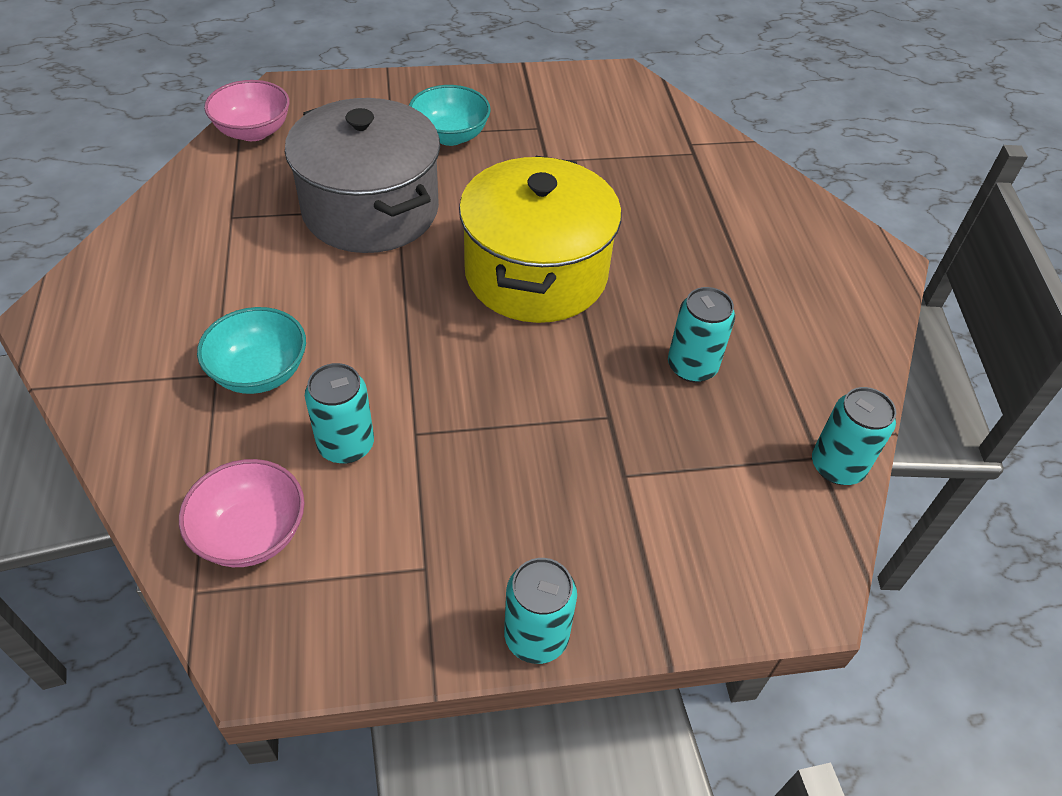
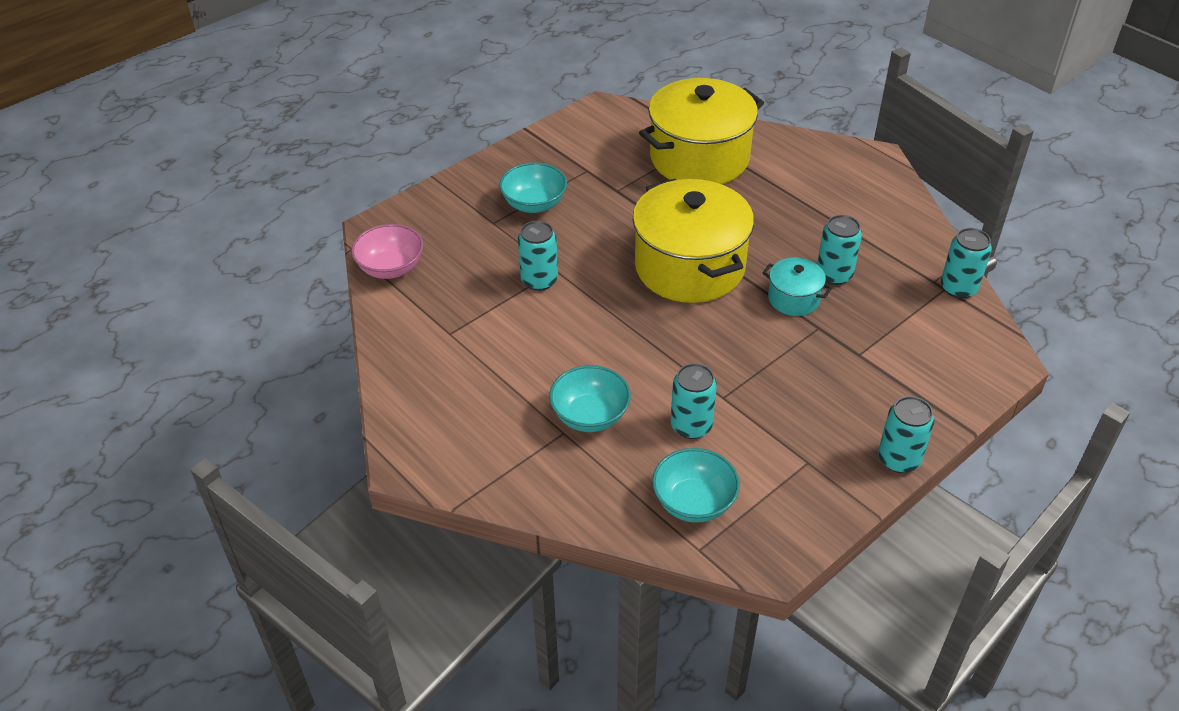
camera: 30 degrees left, 5 degrees down
(251, 534) = (694, 502): pink bowl -> turquoise bowl
(370, 210) = (539, 280): grey pot -> turquoise can
(615, 368) = (793, 299): none -> turquoise pot
(670, 168) = (699, 158): none -> yellow pot

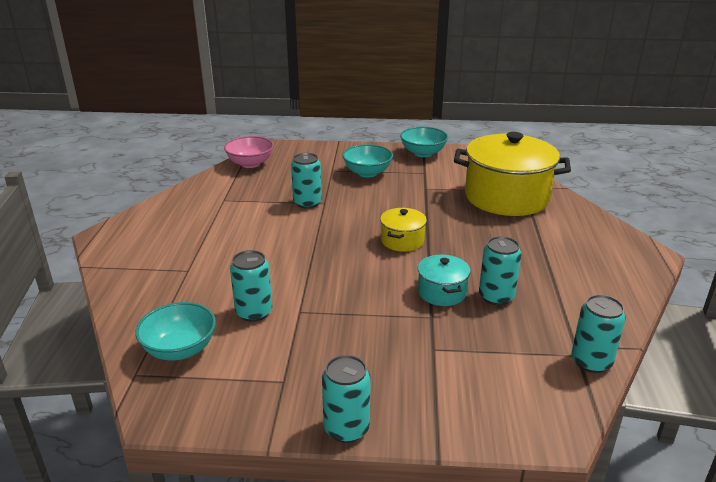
camera: 45 degrees right, 15 degrees down
(590, 416) = (214, 272): turquoise bowl -> turquoise bowl (423, 153)
(689, 267) = (402, 241): yellow pot -> yellow pot, size x0.46

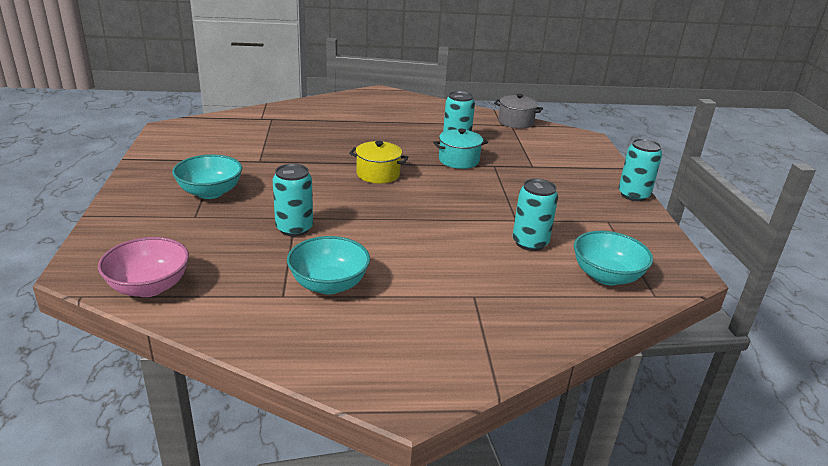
camera: 100 degrees left, 0 degrees up
(423, 153) = (158, 159): turquoise bowl -> turquoise bowl (329, 284)
(506, 197) = (284, 126): yellow pot -> none
(591, 362) = (515, 122): turquoise can -> grey pot

